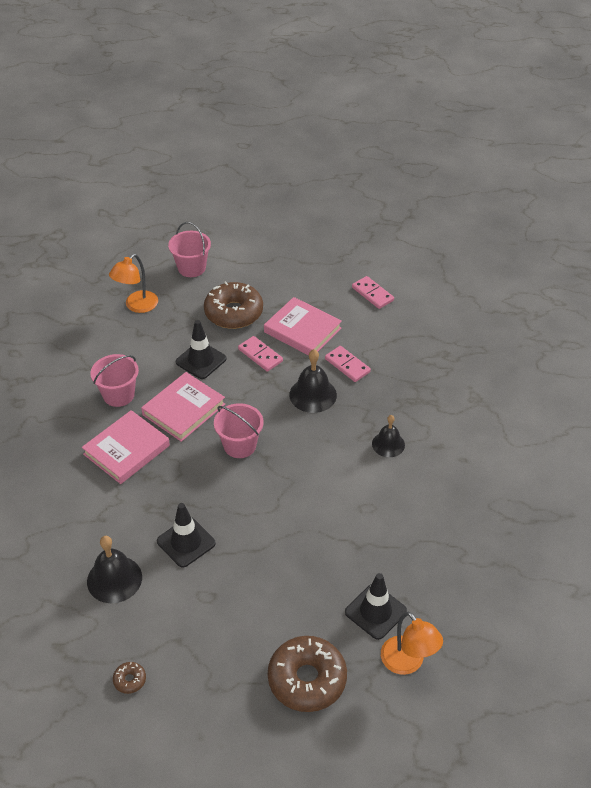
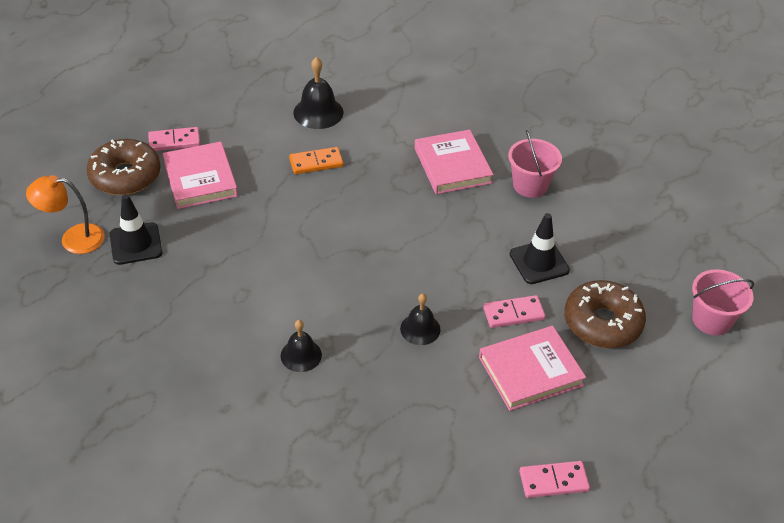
camera: 120 degrees right, 0 degrees up
(130, 680) = (223, 90): brown donut -> none
(137, 306) = (664, 246): orange lamp -> none
(183, 409) = (475, 221): pink book -> pink book (200, 179)
(186, 542) = (316, 163): black traffic cone -> orange domino
(240, 445) = (396, 241): pink bucket -> none
(313, 395) = (420, 329): black bell -> black bell, size x0.67
(347, 365) = (442, 383): pink domino -> pink domino (174, 141)

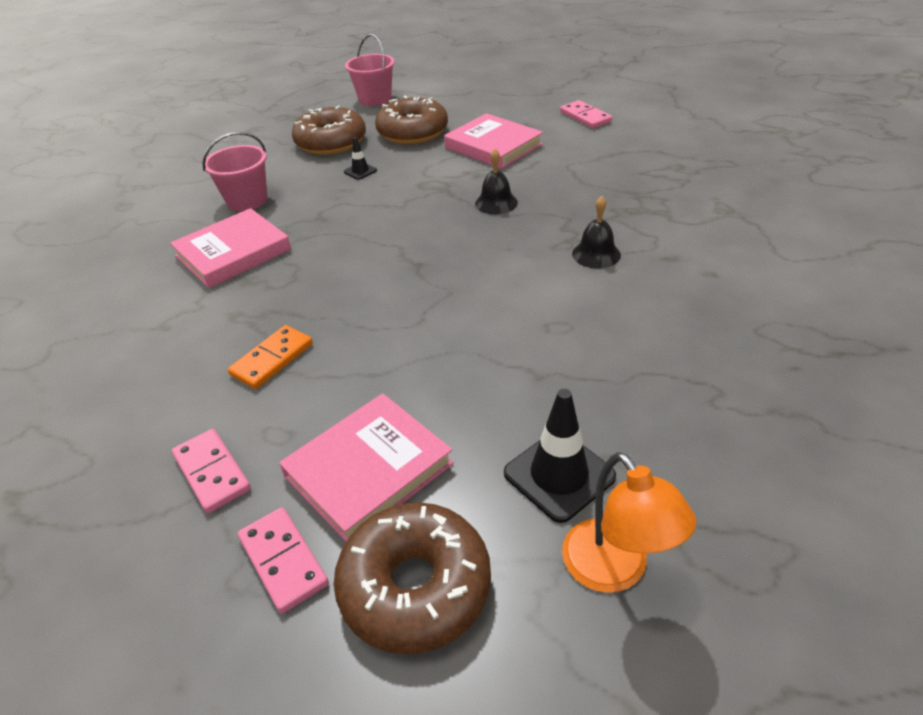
camera: 110 degrees left, 5 degrees down
(316, 163) = (272, 359): orange domino -> orange domino turned 75 degrees clockwise
(318, 112) = (146, 403): black bell -> none
(513, 313) = (435, 167): pink domino -> pink domino (212, 472)
(539, 262) = (360, 171): black traffic cone -> black traffic cone, size x0.52
(614, 258) = (331, 142): none -> brown donut

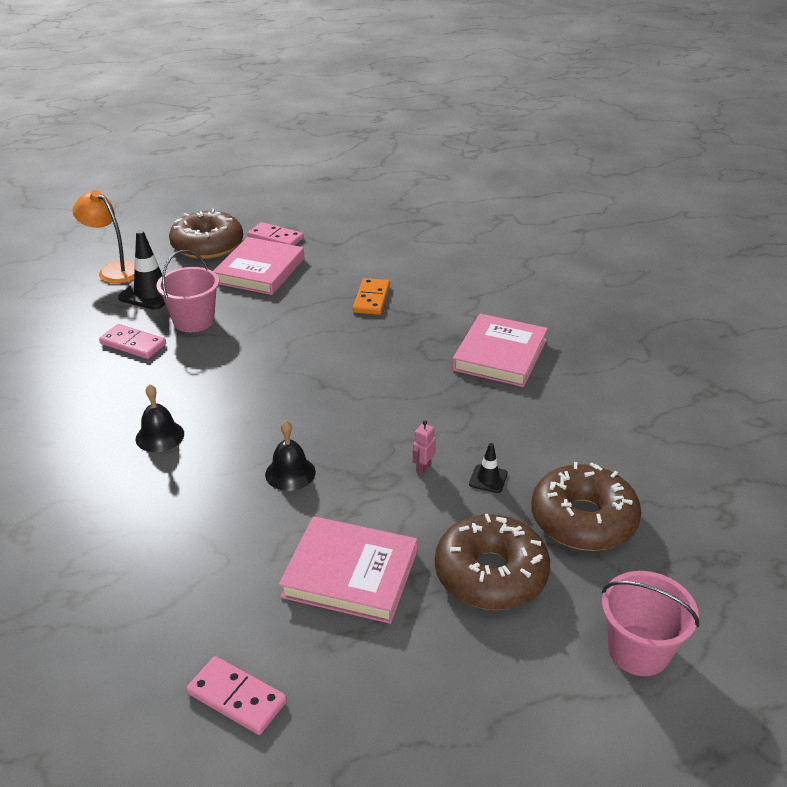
camera: 150 degrees right, 5 degrees down
(212, 472) = (345, 251): pink domino -> pink domino (133, 344)
(247, 200) = (564, 407): pink bucket -> pink bucket (194, 321)
(396, 186) = (423, 468): none -> pink robot

